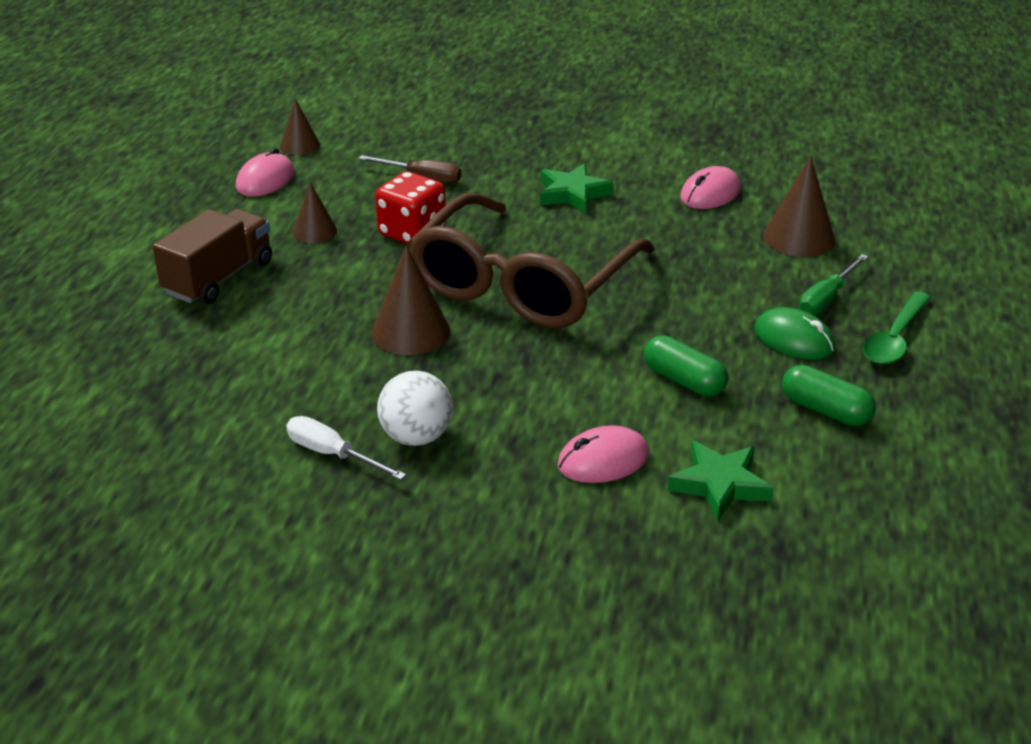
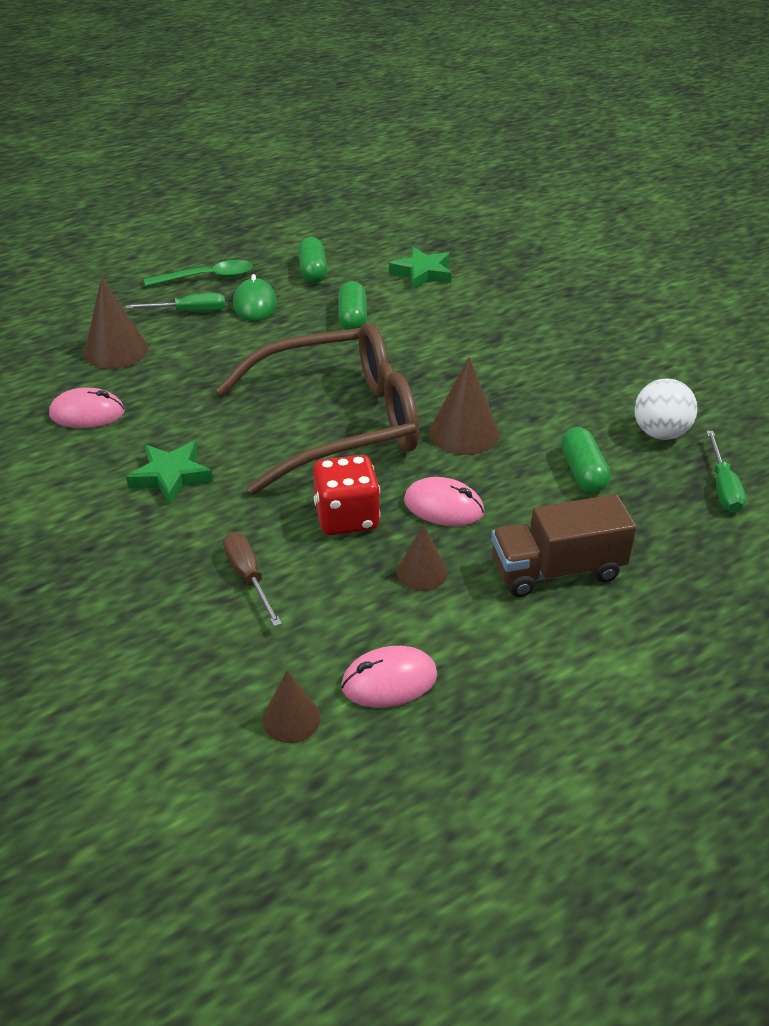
camera: 135 degrees left, 5 degrees up
(127, 408) = (723, 487): none -> green screwdriver
(269, 354) = (583, 472): none -> green capsule
(332, 454) = (607, 385): white screwdriver -> none
(416, 437) = (545, 369): white ball -> white ball (660, 433)
(603, 460) = (460, 308): pink mouse -> pink mouse (443, 506)

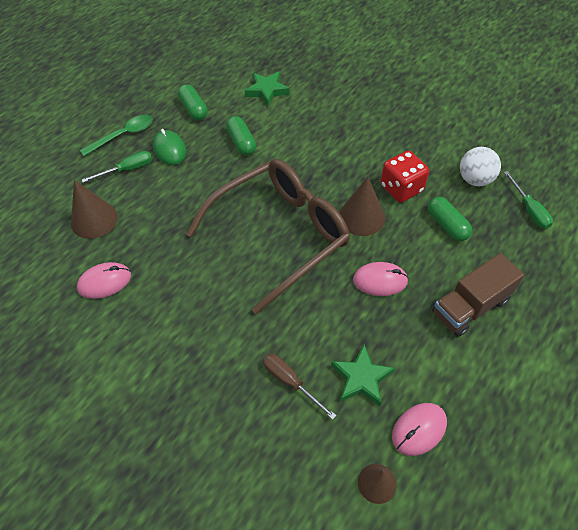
camera: 20 degrees left, 15 degrees up
(171, 476) = (193, 317): green star -> green star (361, 378)
(347, 518) = (326, 311): red dice -> red dice (401, 188)
(422, 572) = (394, 338): brown cone -> none

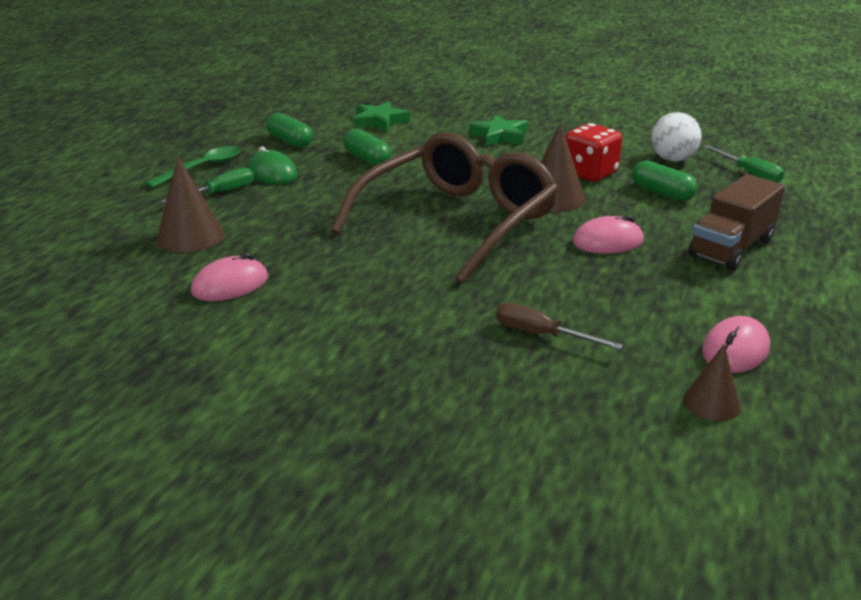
camera: 15 degrees left, 25 degrees down
(361, 378) = (634, 319): green star -> green star (500, 136)

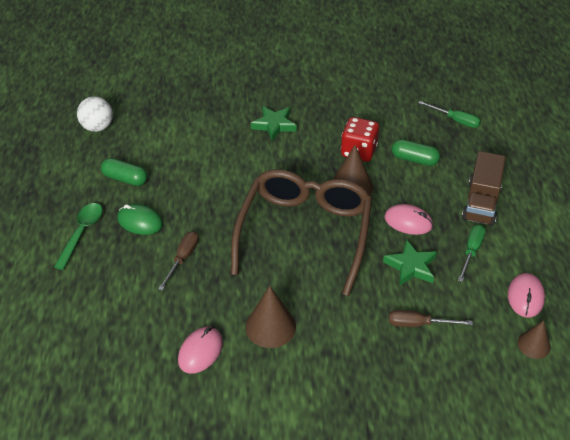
camera: 25 degrees left, 15 degrees up
(190, 236) = (134, 313): brown cone -> brown cone (270, 326)
(221, 193) = (119, 257): green screwdriver -> green screwdriver (471, 251)
(290, 209) = (183, 258): none -> brown screwdriver
(367, 159) = (198, 183): green capsule -> none
(379, 121) = (175, 132): green star -> green star (411, 266)
(607, 241) = (408, 222): pink mouse -> pink mouse turned 60 degrees clockwise
(672, 159) = (402, 119): white ball -> white ball (97, 127)

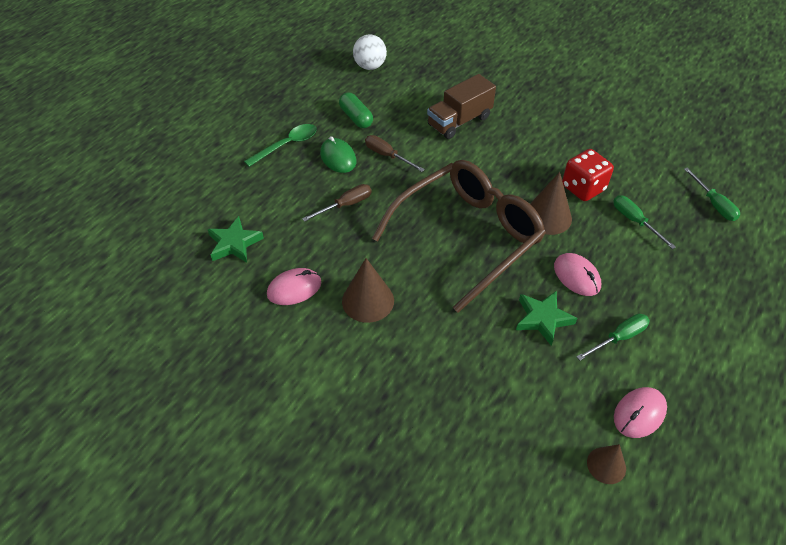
camera: 35 degrees right, 5 degrees up
(274, 125) = (522, 129): green star -> green star (234, 243)
(414, 159) = (634, 221): green capsule -> green screwdriver
(418, 324) = (503, 375): brown screwdriver -> brown screwdriver (387, 155)
(481, 203) = (671, 297): brown truck -> brown truck (459, 121)

